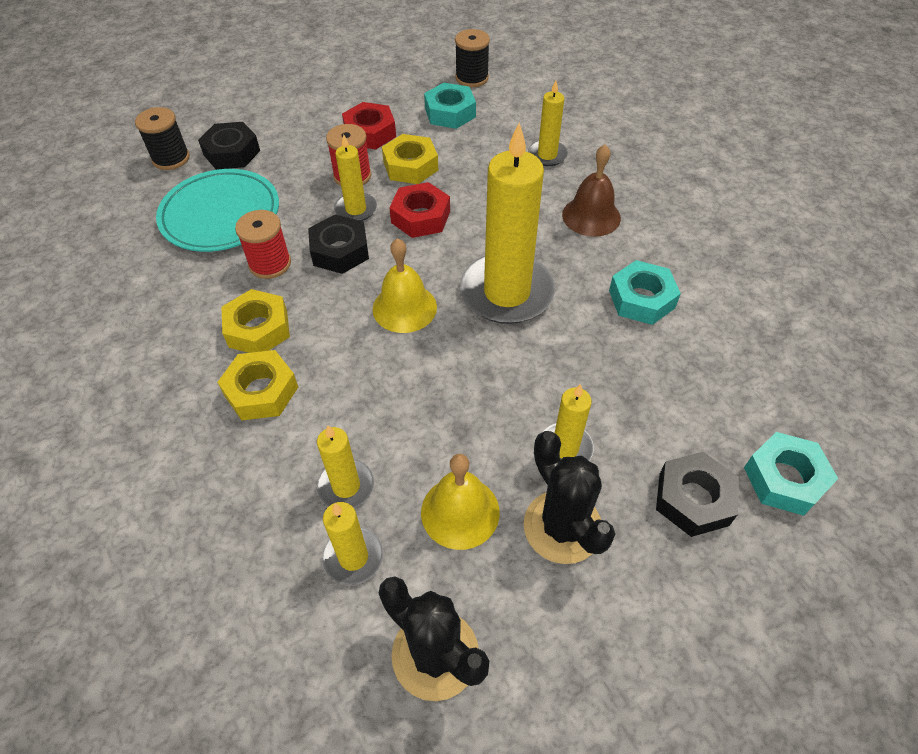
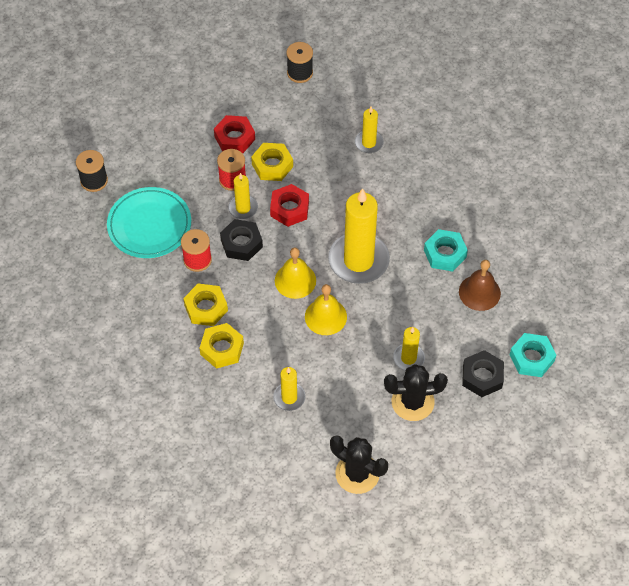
camera: 10 degrees left, 5 degrees up
(232, 153) = (137, 170): black nut -> none
(353, 557) = (303, 434): yellow candle -> none
(450, 113) = (290, 111): turquoise nut -> none
(460, 512) = (356, 402): yellow bell -> yellow bell (325, 316)
(562, 527) = (412, 402): black cactus -> black cactus turned 60 degrees counterclockwise
(591, 216) = (406, 193): brown bell -> brown bell (479, 292)

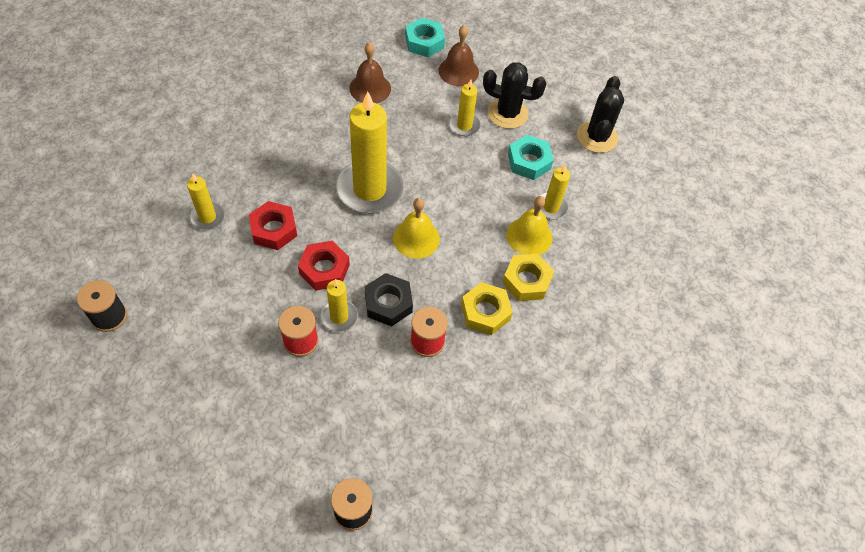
camera: 115 degrees left, 0 degrees up
(149, 225) = (399, 412): turquoise plate -> none
(234, 138) = (235, 359): red nut -> red nut (274, 229)
(272, 165) = (267, 304): yellow nut -> none
(325, 316) = (448, 200): yellow bell -> yellow bell (529, 236)
(412, 402) = (507, 113): black cactus -> black cactus turned 45 degrees counterclockwise
(445, 254) = (335, 122): turquoise nut -> turquoise nut (529, 161)
(482, 377) = (458, 71): black nut -> brown bell

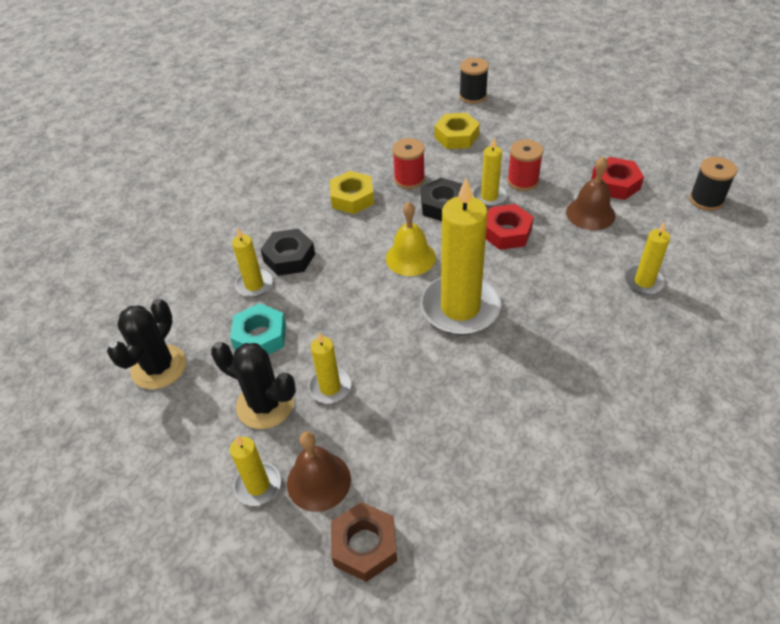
camera: 165 degrees left, 10 degrees down
(274, 229) = (565, 268): red nut -> red nut (615, 184)
(370, 88) = (459, 452): brown bell -> brown bell (590, 213)
(424, 42) = (364, 545): turquoise nut -> brown nut
(496, 68) = (258, 485): none -> yellow candle
(526, 281) = (305, 220): yellow nut -> yellow nut (456, 136)
(529, 236) = (289, 257): yellow bell -> black nut

